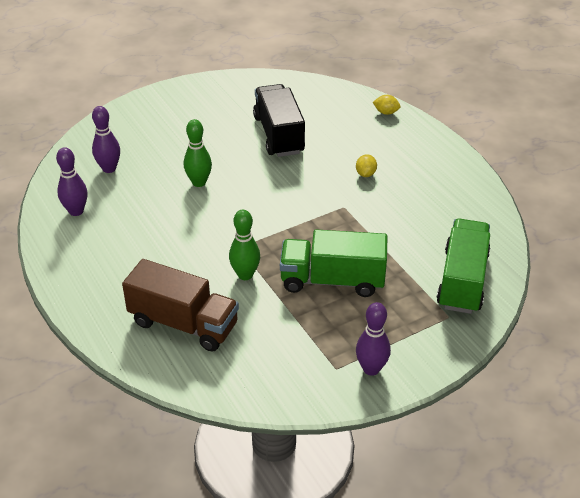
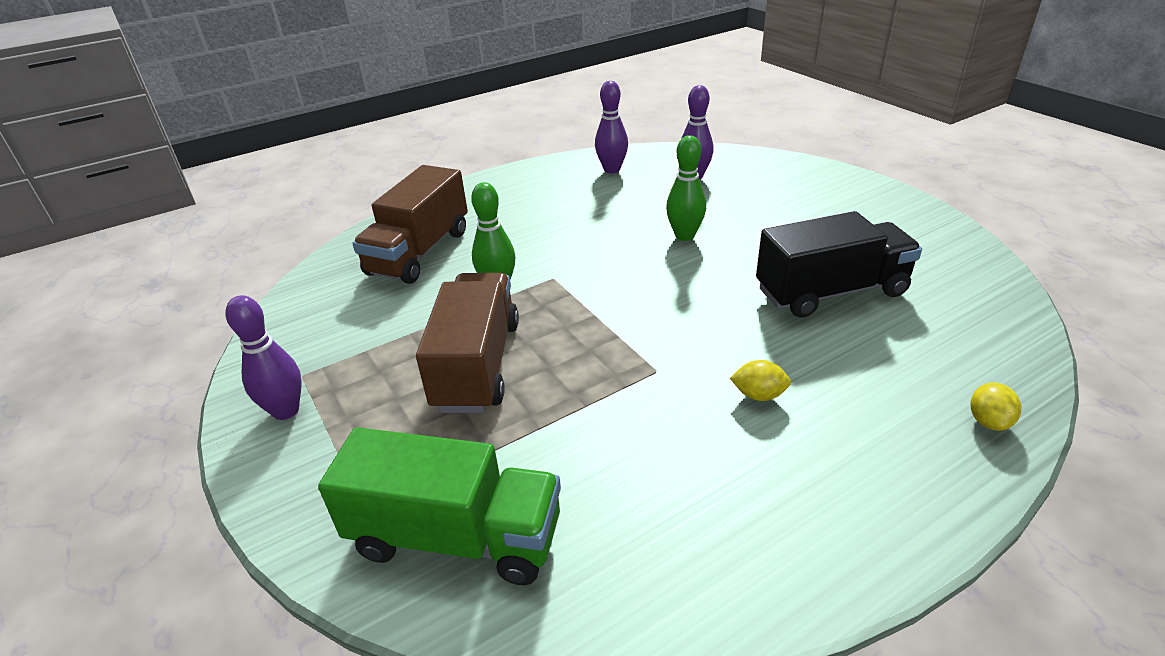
camera: 90 degrees right, 5 degrees down
(332, 280) = (477, 365): green truck -> brown truck

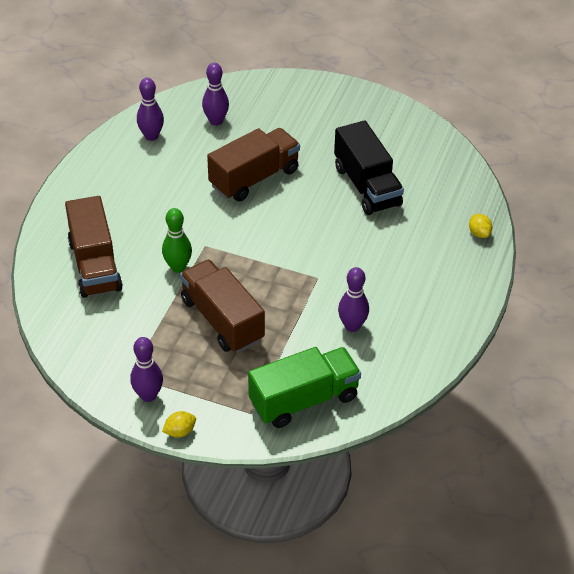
camera: 40 degrees left, 10 degrees up
(644, 461) = (352, 326): none -> purple bowling pin
(684, 236) = (254, 178): green bowling pin -> brown truck
(758, 395) = (376, 267): yellow lemon -> yellow lemon (180, 431)
(831, 292) = (367, 186): black truck -> black truck turned 120 degrees clockwise

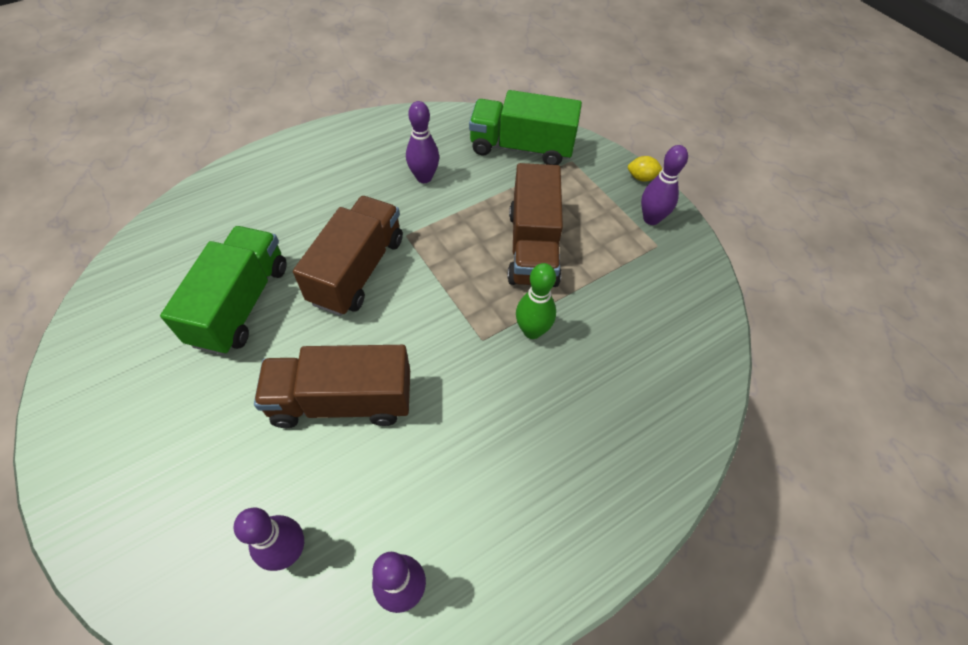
camera: 145 degrees left, 10 degrees up
(95, 265) = (625, 392): brown truck -> brown truck (358, 270)
(367, 186) = (241, 304): black truck -> green truck
(479, 233) = (217, 189): yellow lemon -> none

